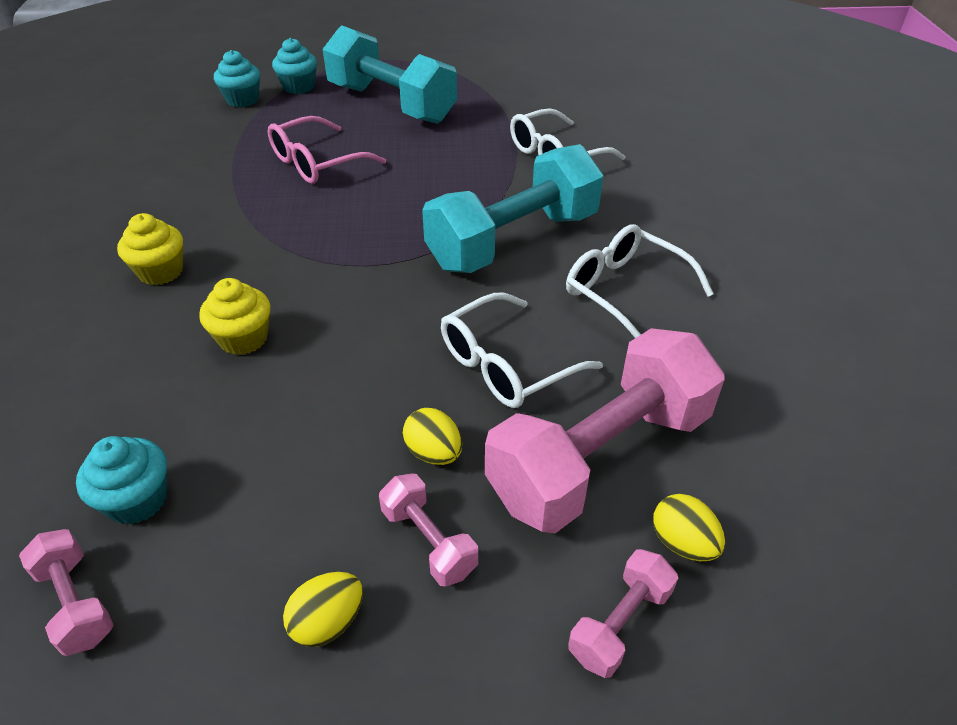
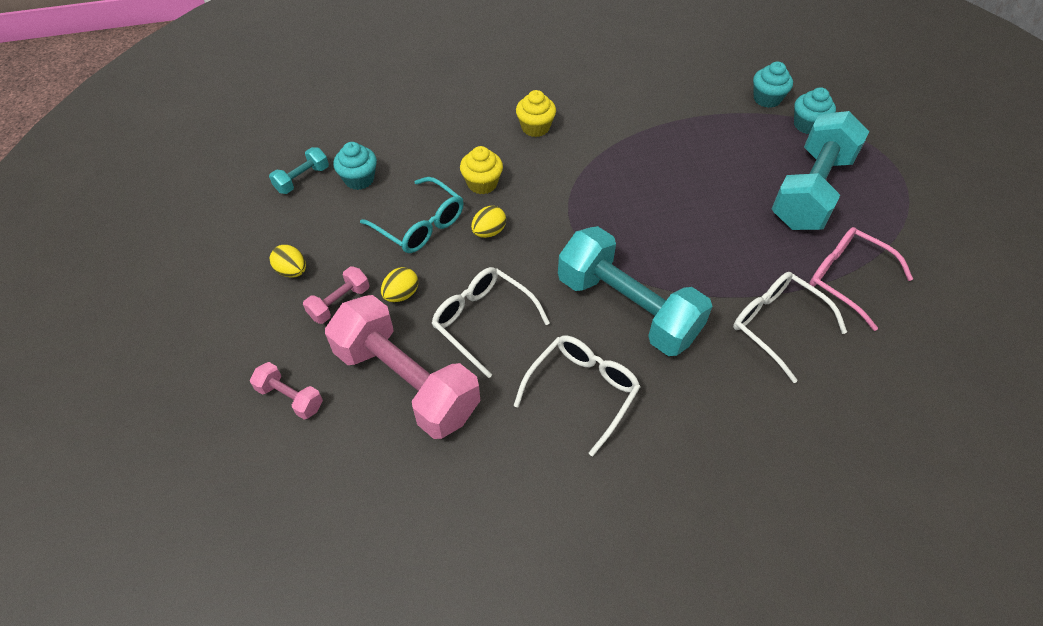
camera: 80 degrees right, 10 degrees up
(76, 602) = (302, 179): pink dumbbell -> turquoise dumbbell
(296, 418) = (420, 225): none -> turquoise glasses
(316, 163) = (691, 166): pink glasses -> pink glasses (846, 279)
(682, 543) = (343, 430): yellow egg -> yellow egg (489, 232)

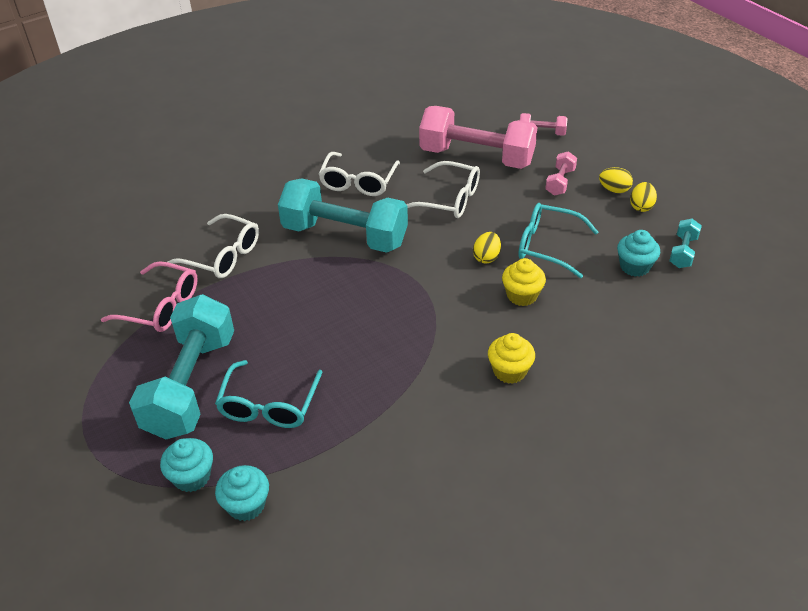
camera: 160 degrees right, 10 degrees down
(401, 294) = (521, 198): yellow egg -> yellow egg (641, 206)
(742, 156) = (269, 405): none -> turquoise glasses

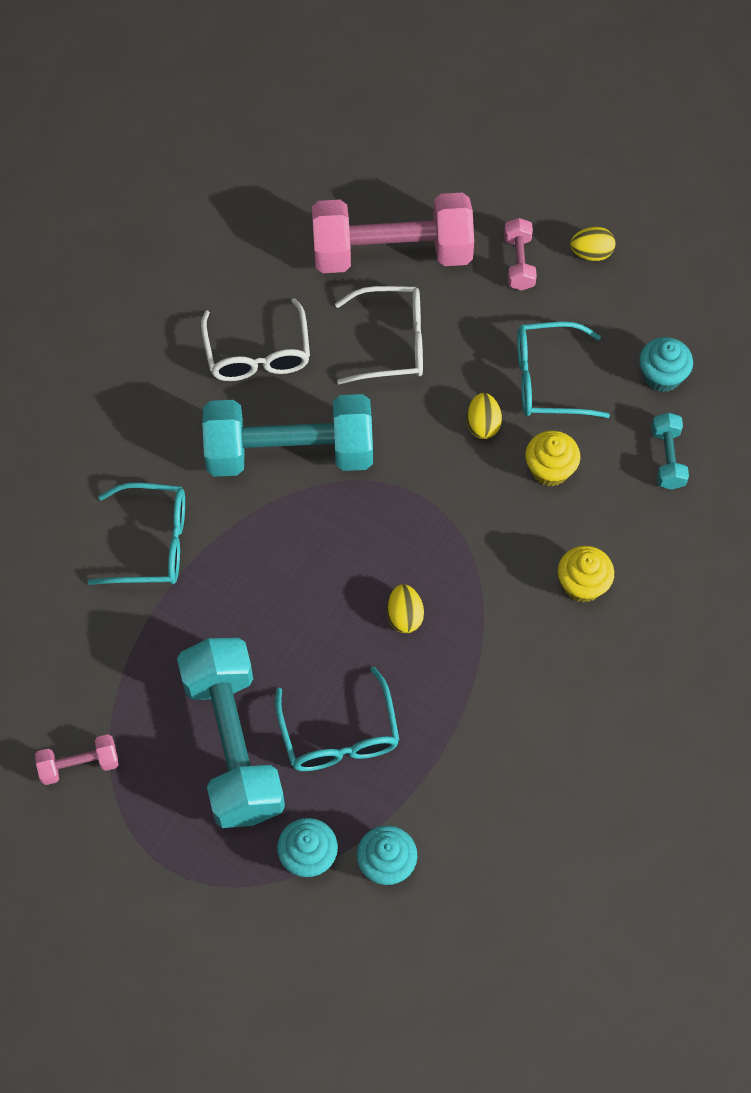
camera: 25 degrees left, 20 degrees up
(161, 307) = (124, 650): pink glasses -> none
(223, 256) = (152, 543): white glasses -> turquoise glasses
(542, 133) = (458, 177): pink dumbbell -> pink dumbbell (79, 765)
(641, 206) = (634, 272): yellow egg -> yellow egg (404, 616)
(683, 252) = (709, 332): turquoise dumbbell -> turquoise dumbbell (667, 458)

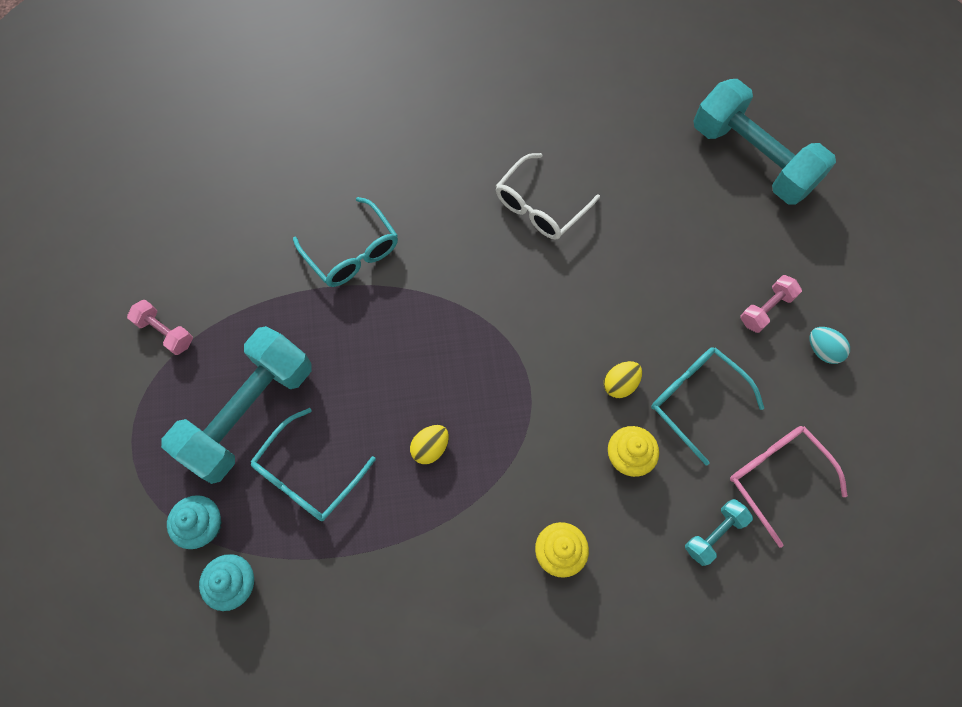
camera: 50 degrees right, 5 degrees up
(289, 453) = (487, 281): turquoise dumbbell -> turquoise dumbbell (752, 158)
(392, 253) = (691, 226): pink dumbbell -> none
(392, 343) = (626, 278): white glasses -> none
(591, 253) = (822, 350): yellow egg -> turquoise egg
(662, 376) = (776, 477): turquoise cupcake -> pink glasses

